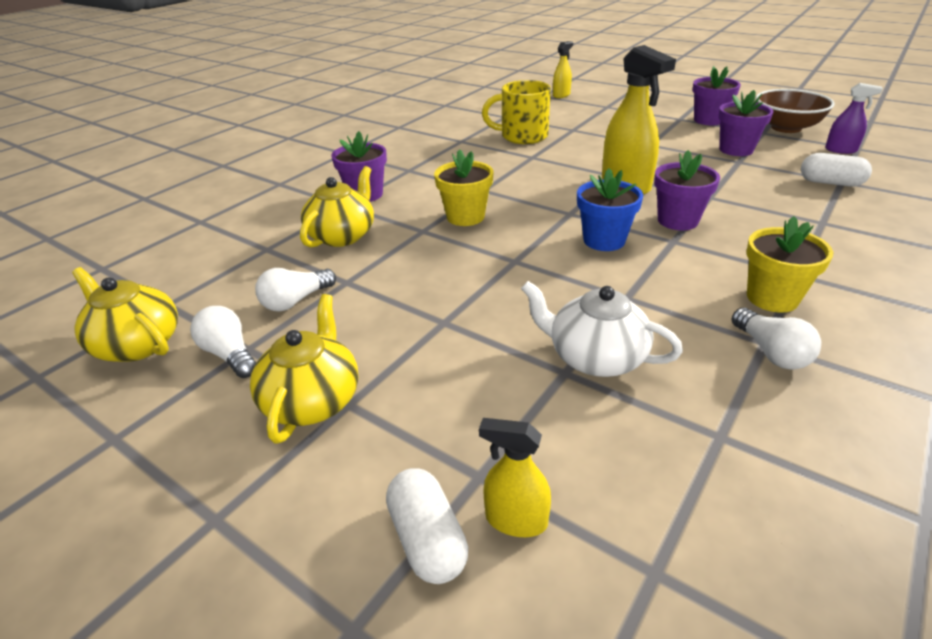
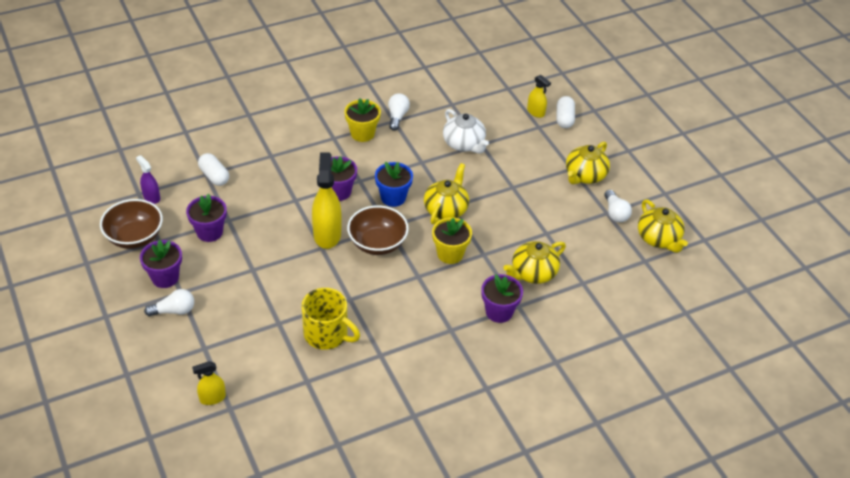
camera: 155 degrees left, 10 degrees up
(296, 301) = (577, 231): white light bulb -> white light bulb (174, 311)
(518, 255) = (446, 209): none -> yellow teapot
(561, 197) = (377, 243): none -> brown bowl

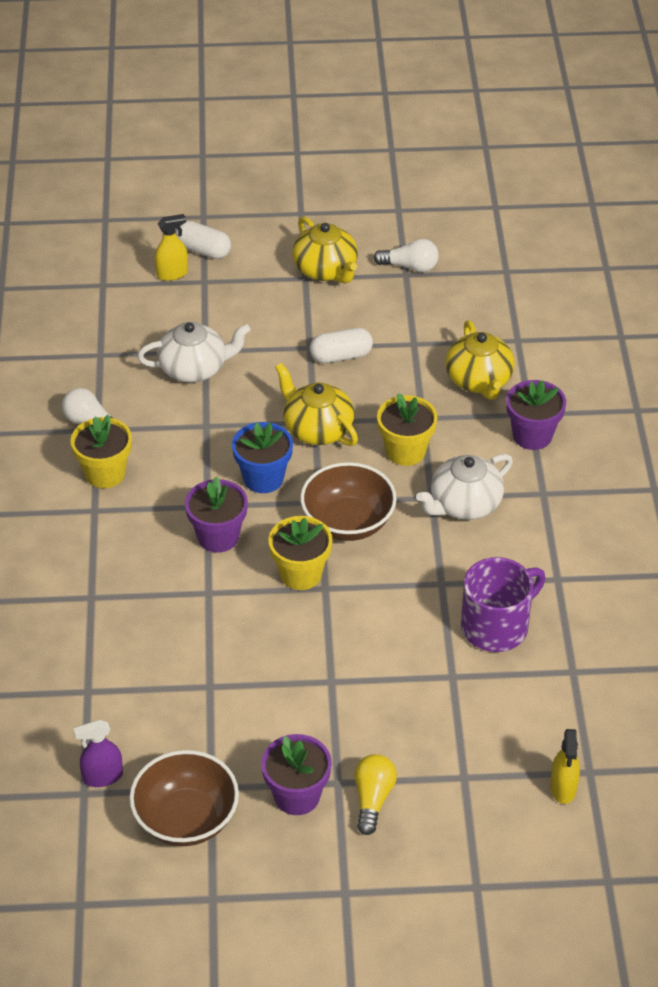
camera: 65 degrees left, 0 degrees up
(174, 311) = (372, 799): white light bulb -> yellow light bulb
(209, 232) = (224, 716): purple flower pot -> none
(214, 176) = (98, 681): white capsule -> white capsule (341, 356)
(327, 234) = (301, 574): yellow spray bottle -> yellow flower pot
(327, 334) = (496, 626): yellow mug -> purple mug
(420, 293) = (464, 504): none -> white teapot
(659, 239) = (475, 245): yellow teapot -> none

